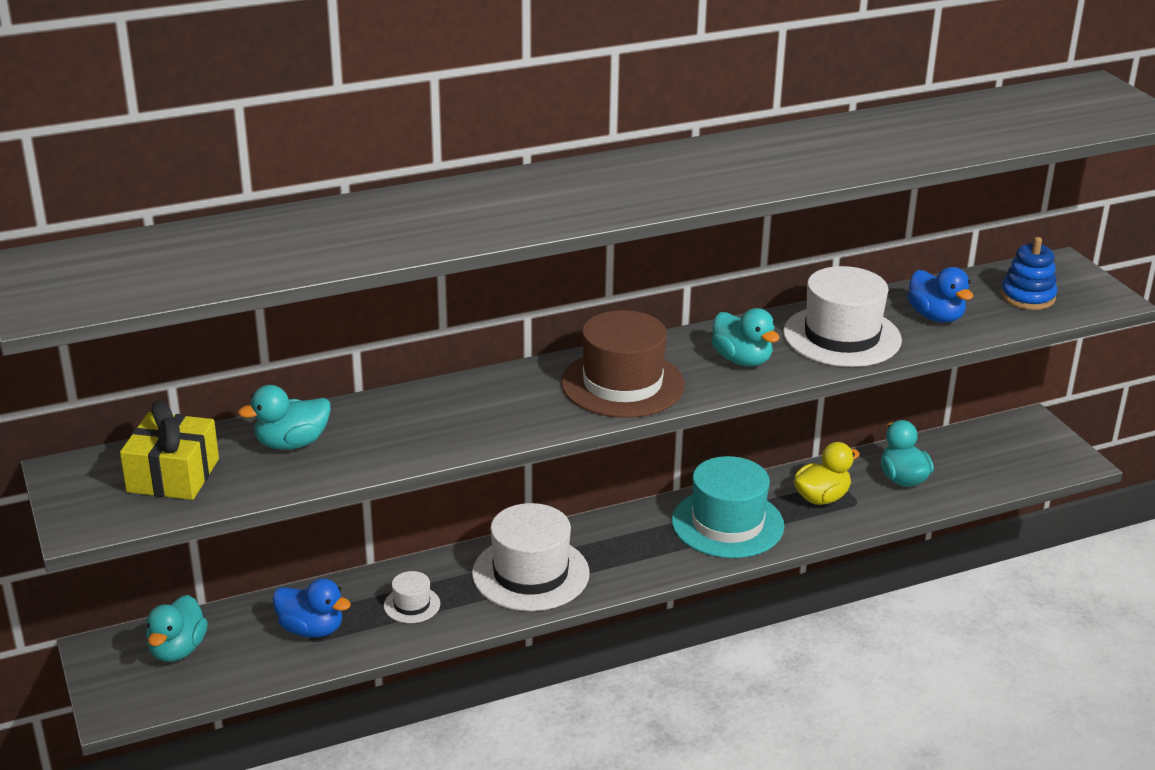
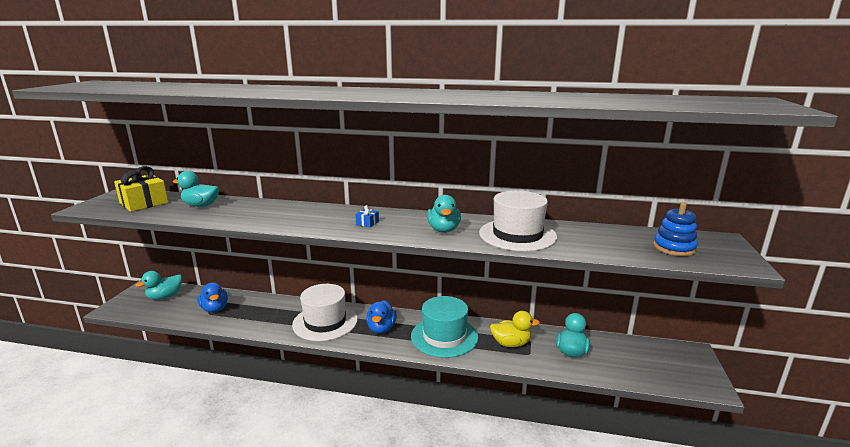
camera: 35 degrees right, 10 degrees down
(412, 605) = (262, 315): white hat -> none
(622, 384) = (367, 223): brown hat -> blue gift
(935, 317) = (592, 241): blue duck -> blue duck (381, 328)

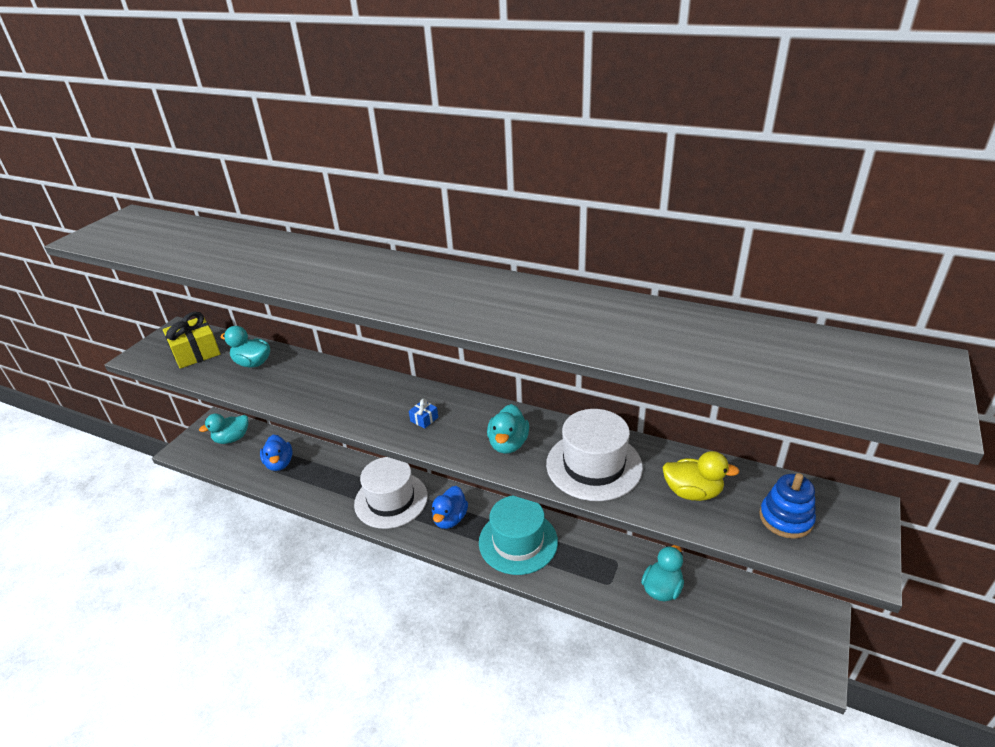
camera: 15 degrees right, 15 degrees up
(510, 343) = (592, 564): yellow duck -> yellow duck (692, 492)

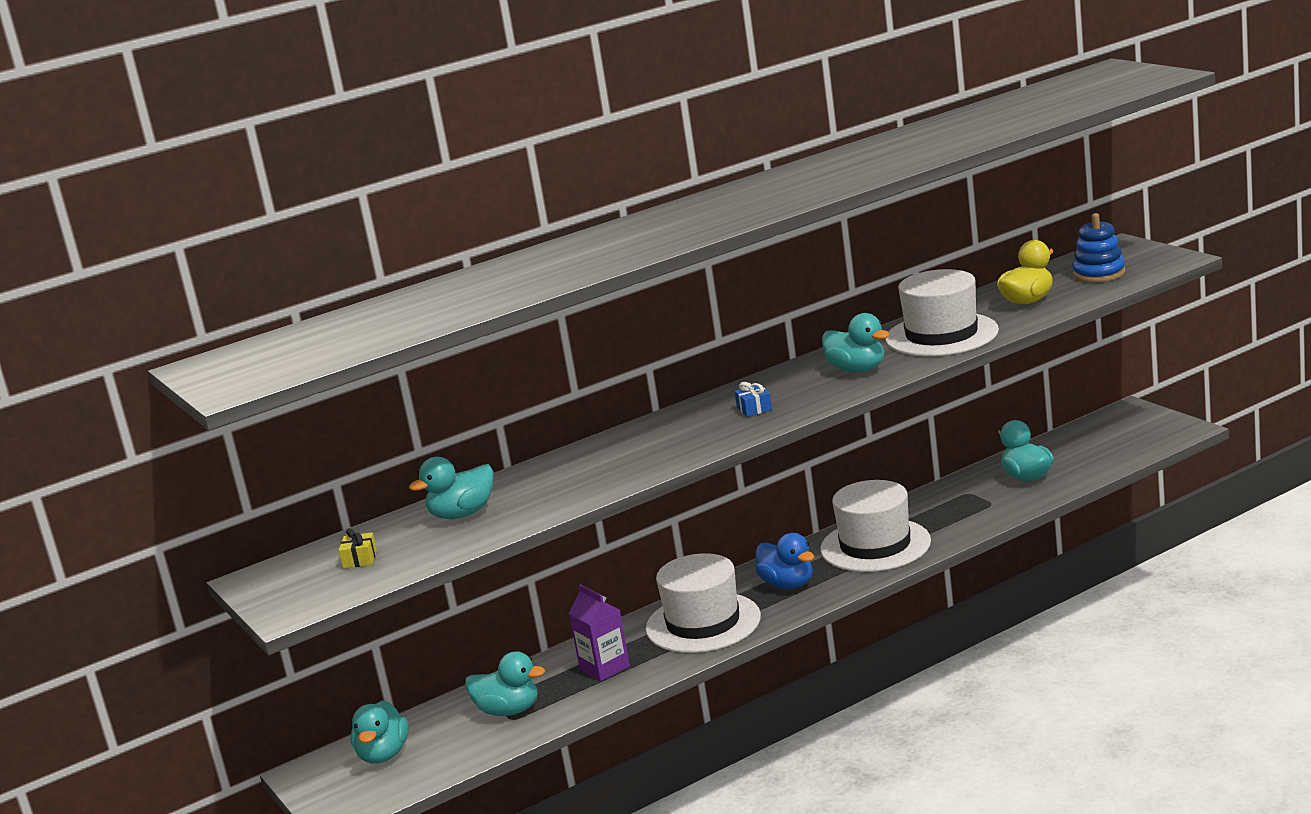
camera: 55 degrees left, 15 degrees down
(196, 352) = (360, 559): yellow gift -> yellow gift, size x0.44
(279, 463) = (508, 711): blue duck -> turquoise duck
(330, 480) = (604, 668): none -> purple carton
(518, 542) = (875, 545): turquoise hat -> white hat

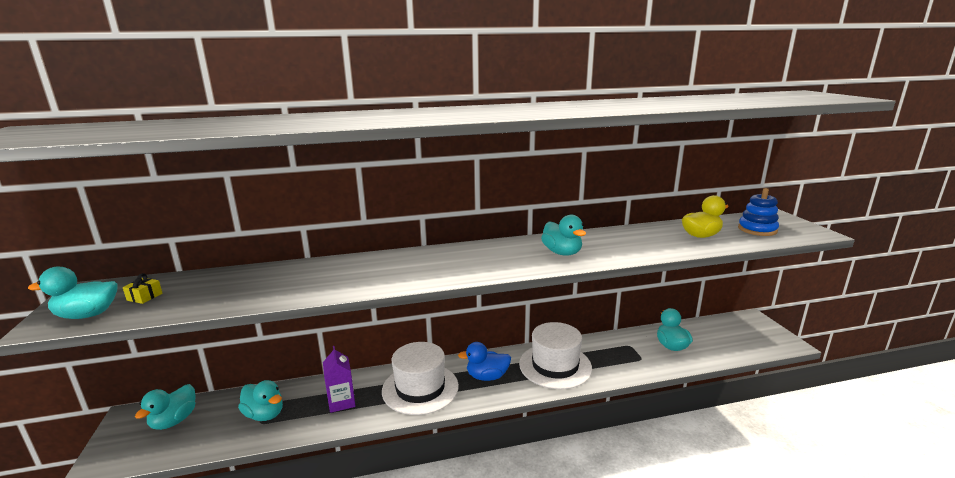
camera: 15 degrees right, 0 degrees up
(462, 514) = (239, 283): turquoise duck -> turquoise duck (87, 315)
(754, 409) = (477, 261): blue gift -> none
(788, 584) = (487, 376): blue duck -> blue duck turned 105 degrees clockwise
(941, 335) = (631, 244): white hat -> none

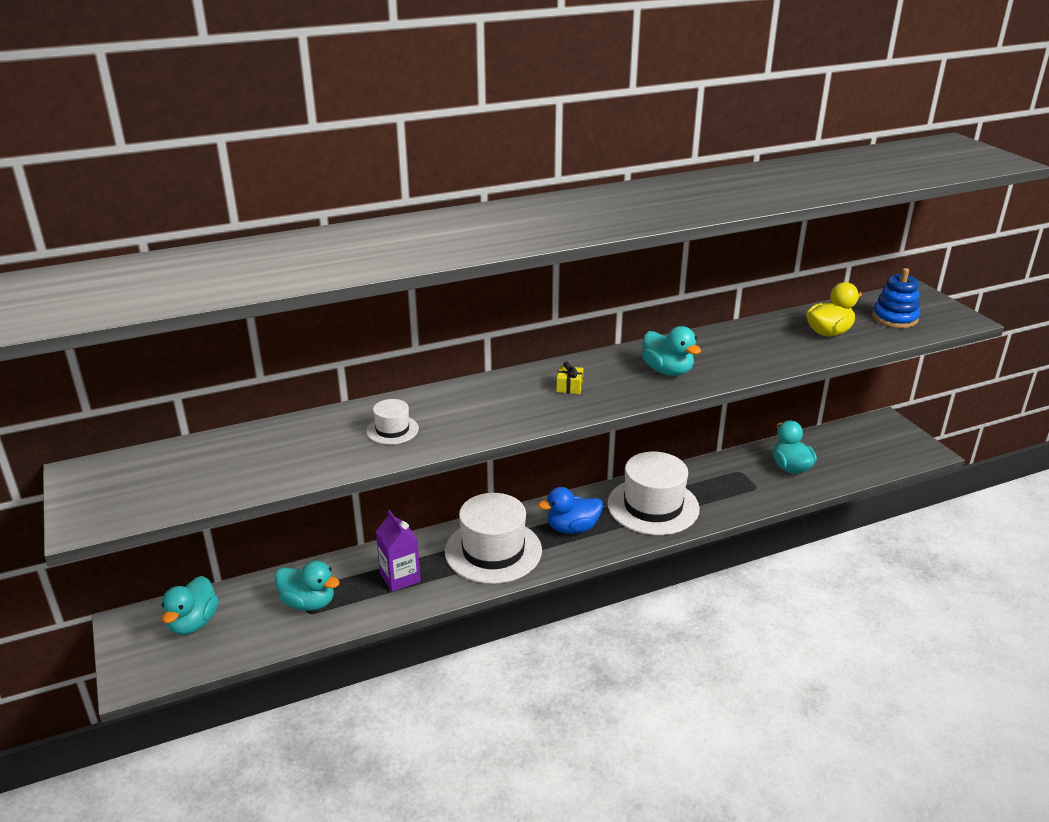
camera: 10 degrees left, 10 degrees up
(87, 315) = (124, 506): turquoise duck -> none
(145, 297) = (175, 475): yellow gift -> yellow gift (569, 387)
(327, 278) = (392, 430): none -> white hat

